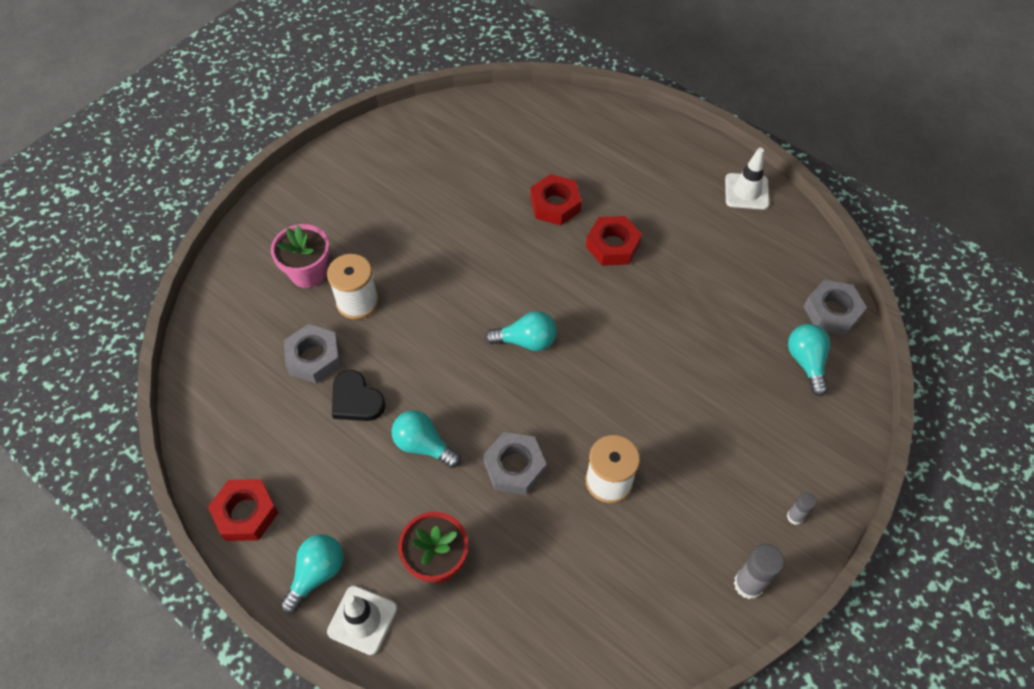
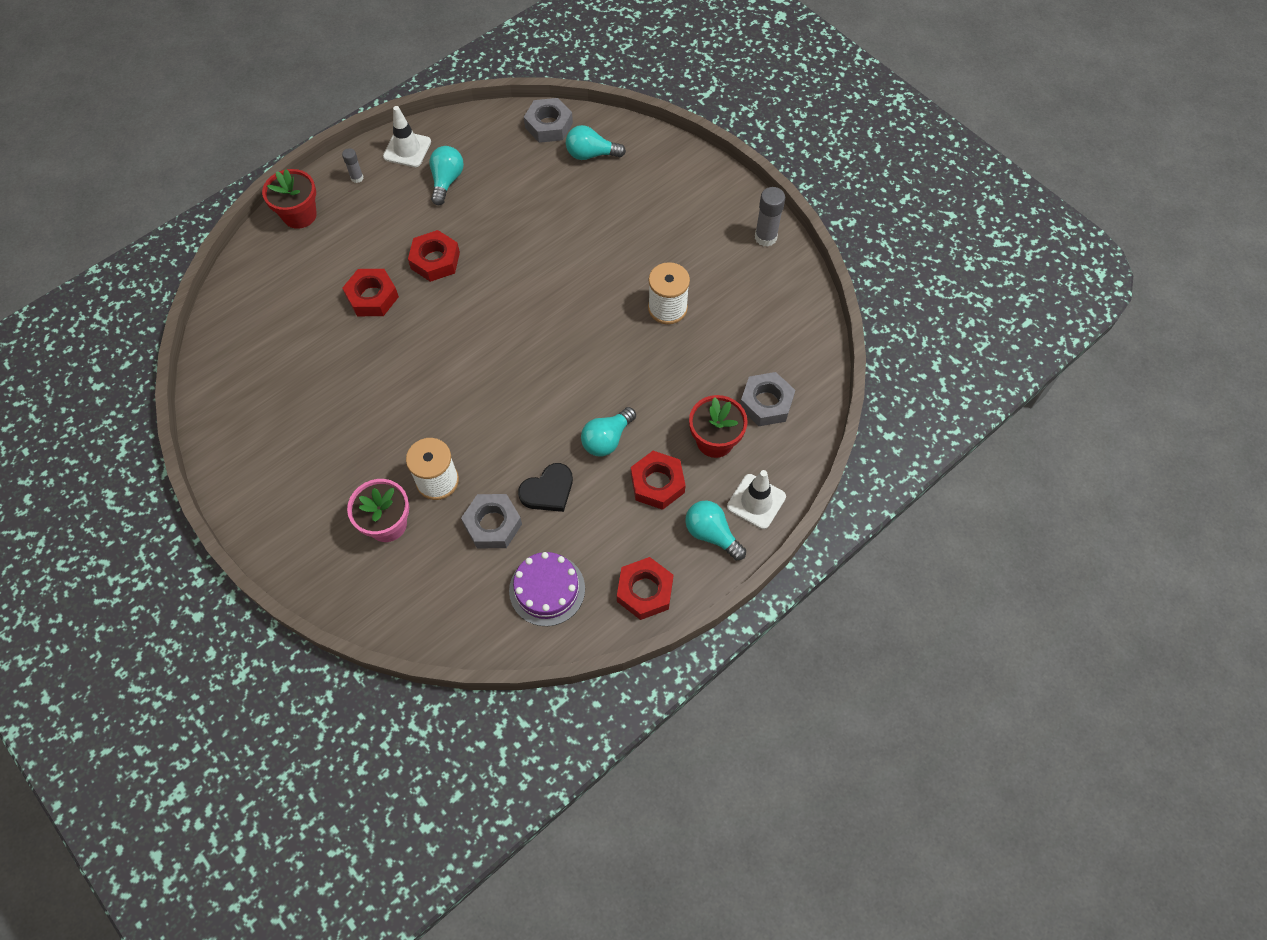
camera: 80 degrees left, 5 degrees up
(245, 419) = (547, 589): none -> purple cake
(375, 506) = (657, 483): none -> red nut
(514, 467) = (642, 373): grey nut -> grey nut (766, 403)
(526, 341) = (520, 345): turquoise light bulb -> turquoise light bulb (446, 181)
(635, 128) = (299, 215): none -> red flower pot
(795, 516) = (719, 196): grey glue stick -> grey glue stick (357, 178)

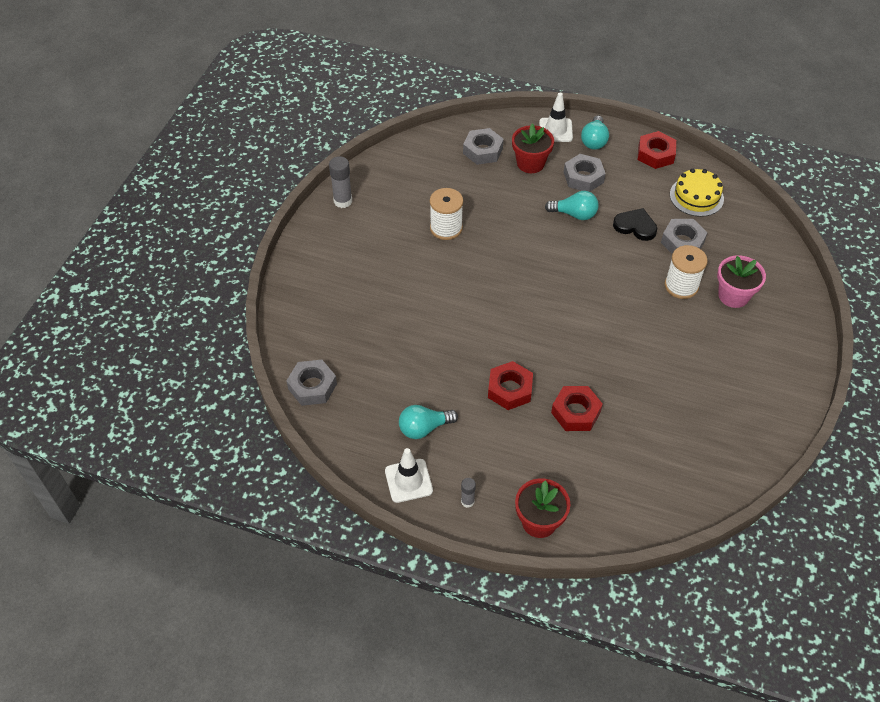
camera: 120 degrees left, 10 degrees down
(547, 589) = (696, 196): purple cake -> yellow cake
(591, 154) = (327, 340): turquoise light bulb -> none
(657, 483) = (583, 177): red nut -> grey nut

